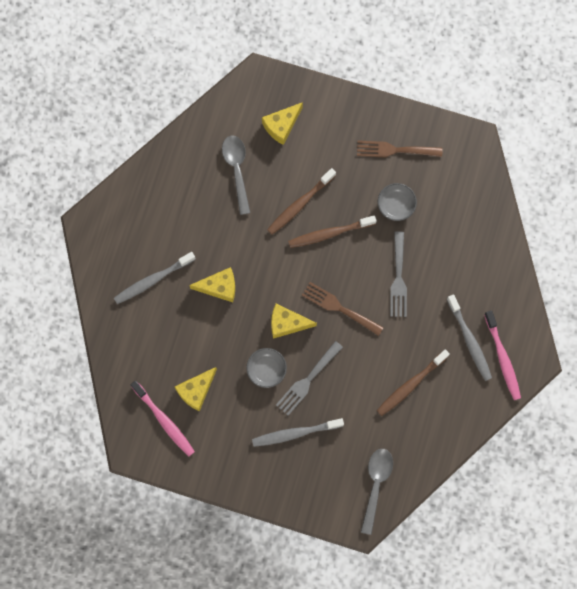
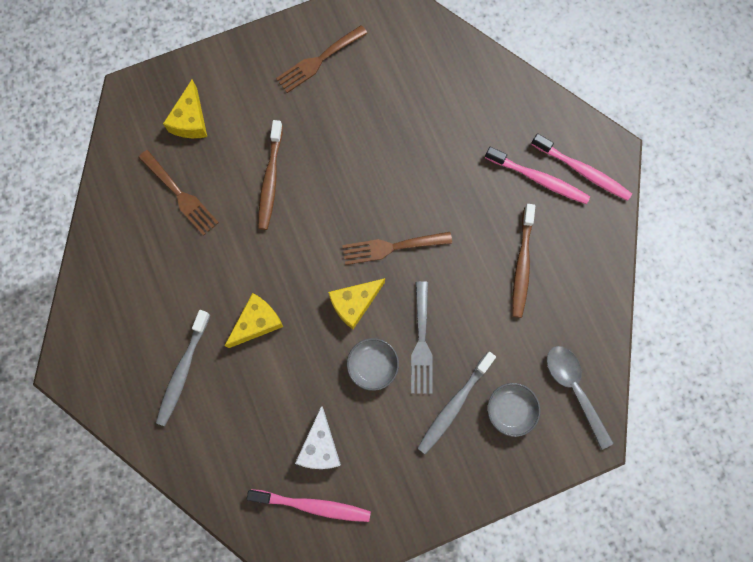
camera: 40 degrees left, 0 degrees up
(196, 390) = (320, 446): yellow cheese -> white cheese
(237, 170) = (180, 195): grey spoon -> brown fork
(329, 233) = (323, 184): brown toothbrush -> none
(396, 205) = (363, 109): grey bowl -> grey bowl (510, 410)
(398, 278) = (424, 175): grey fork -> none
(469, 340) = (538, 179): grey toothbrush -> pink toothbrush

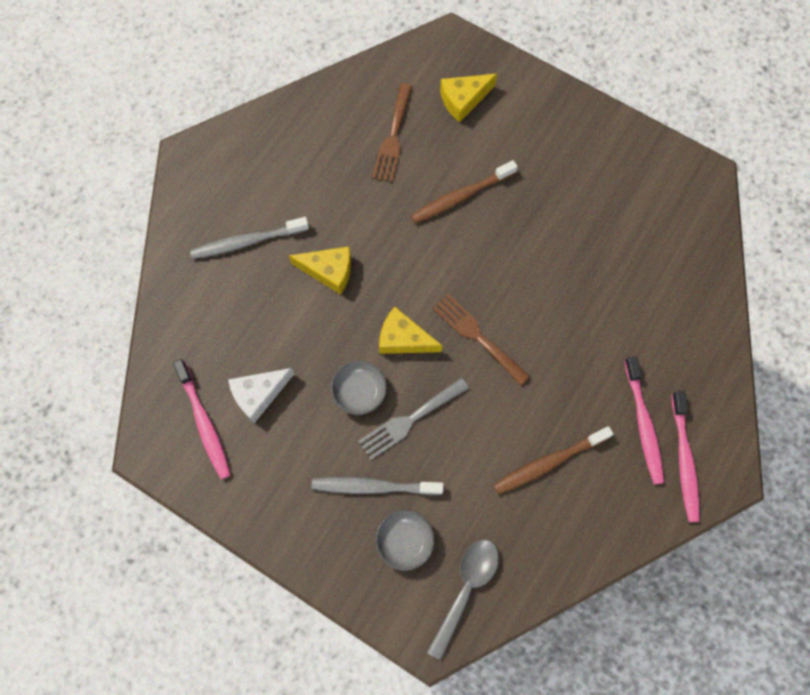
camera: 55 degrees right, 5 degrees down
(318, 61) = (599, 161): brown fork -> none

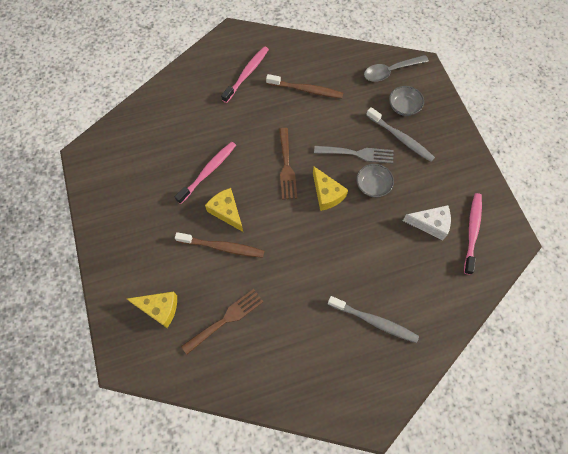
camera: 140 degrees left, 5 degrees down
(329, 271) = (338, 263): yellow cheese -> yellow cheese (226, 211)
(684, 460) = (244, 50): pink toothbrush -> pink toothbrush (208, 171)

